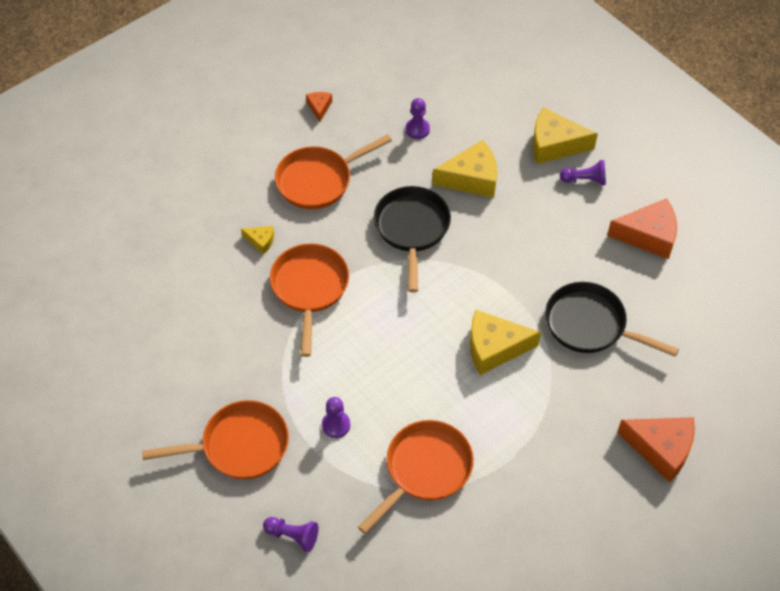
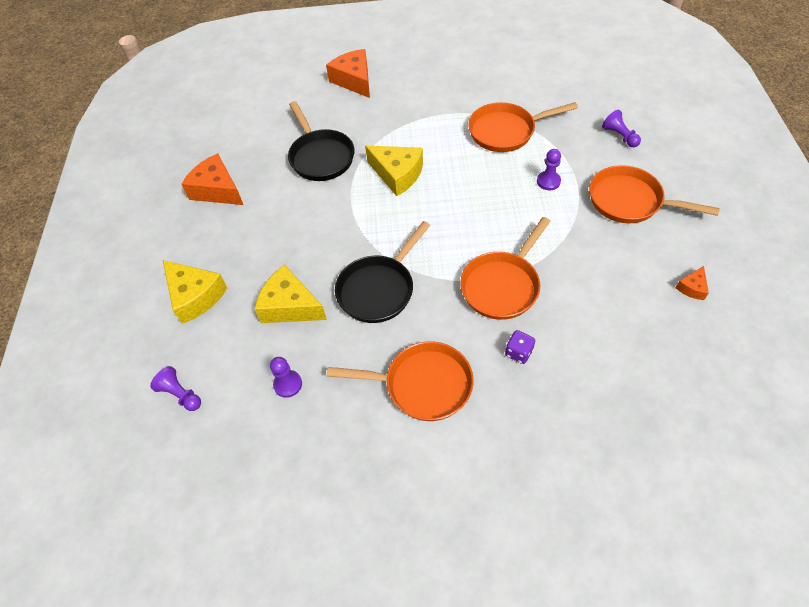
camera: 140 degrees left, 0 degrees up
(261, 241) = (518, 352): yellow cheese -> purple dice
(319, 107) = (357, 476): orange cheese -> orange cheese (692, 288)
(585, 180) = (208, 253): purple pawn -> purple pawn (180, 394)

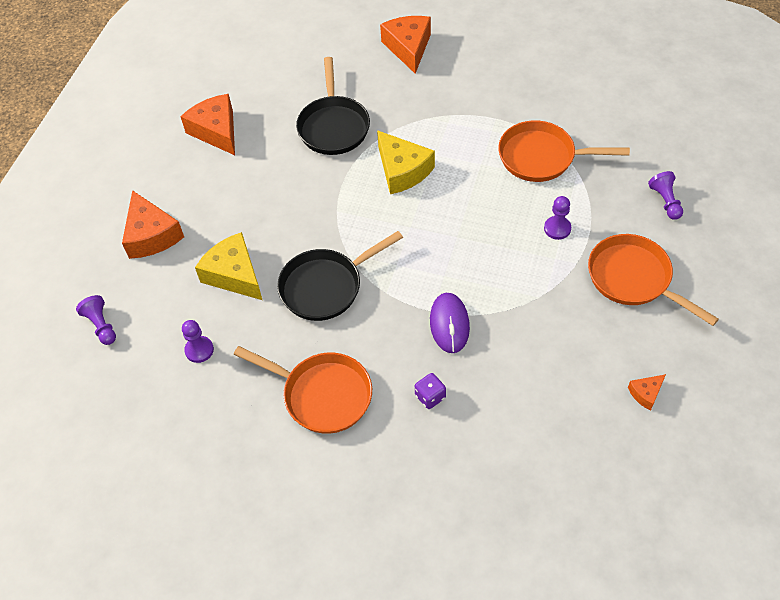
camera: 20 degrees right, 0 degrees up
(195, 296) = (151, 235): yellow cheese -> orange cheese
(502, 285) = (449, 324): orange pan -> purple mouse

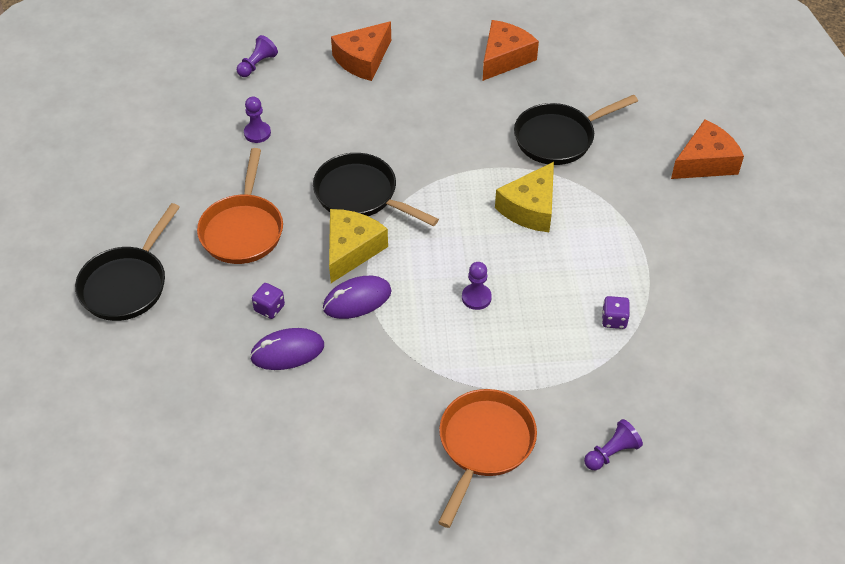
camera: 65 degrees right, 5 degrees down
(234, 274) = (345, 128): yellow cheese -> yellow cheese (351, 249)
(345, 518) = (127, 284): none -> black pan
(486, 395) = (287, 351): none -> purple mouse
(542, 157) = (614, 320): orange pan -> purple dice
(557, 228) = (520, 358): purple pawn -> purple pawn (476, 297)
(646, 393) = (339, 488): orange cheese -> none

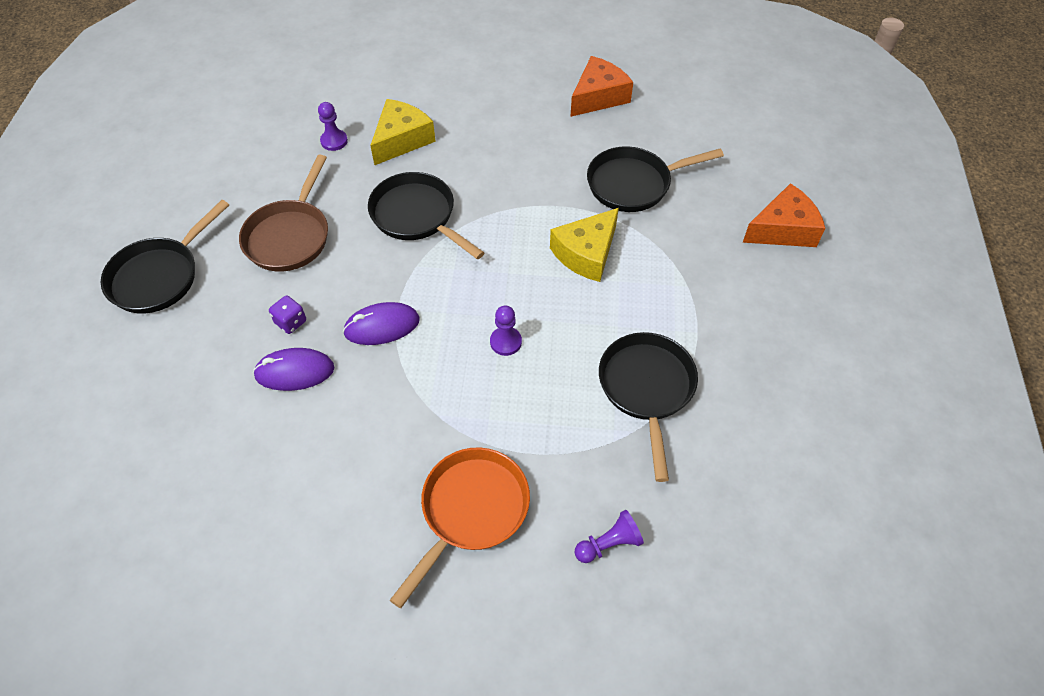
camera: 10 degrees right, 5 degrees up
(243, 230) = (290, 236): orange pan -> brown pan
(257, 64) = (354, 75): purple pawn -> none
(351, 249) = (391, 272): yellow cheese -> yellow cheese (401, 140)
(363, 60) = (458, 82): orange cheese -> none
(614, 320) = (647, 389): purple dice -> black pan

